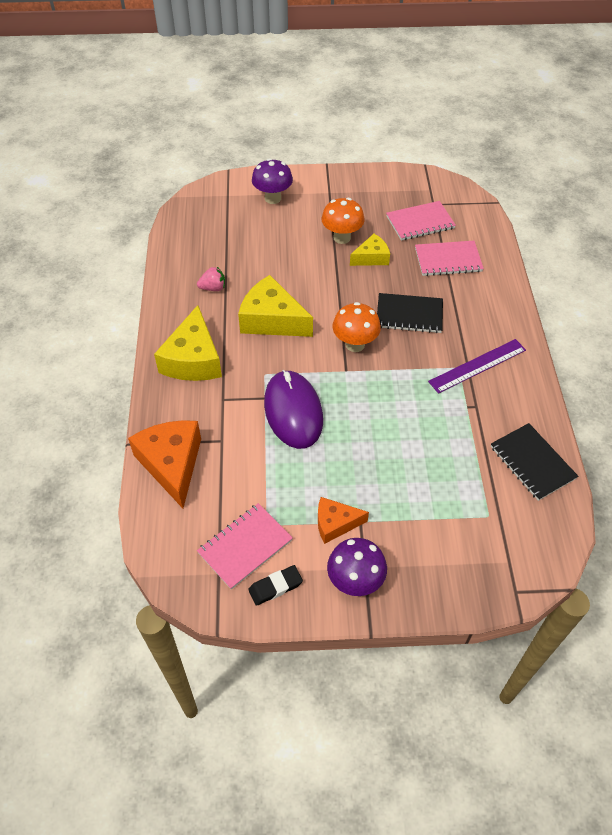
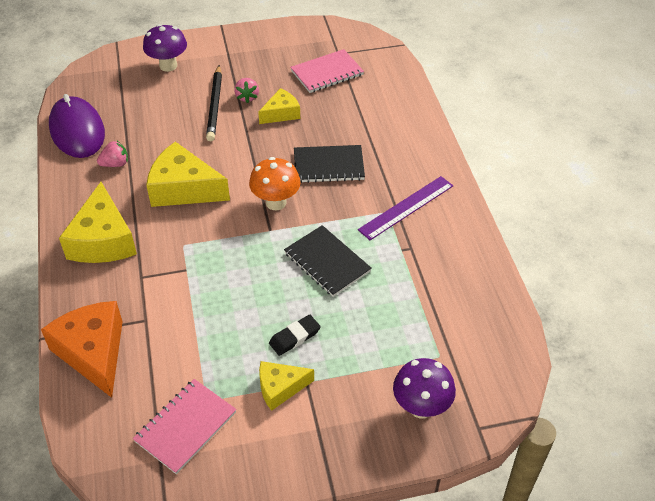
camera: 10 degrees left, 5 degrees down
(275, 587) = (224, 463): black eraser -> black eraser (294, 337)
(293, 411) = (219, 279): purple mouse -> purple mouse (77, 131)
(311, 242) = (215, 105): none -> black pencil
(335, 523) = (280, 388): orange cheese -> yellow cheese
(342, 238) = (247, 97): orange mushroom -> pink strawberry
(355, 581) = (309, 444): purple mushroom -> purple mushroom (421, 407)
(448, 260) = (361, 107): pink notebook -> none
(532, 463) = (476, 296): black notebook -> black notebook (327, 262)

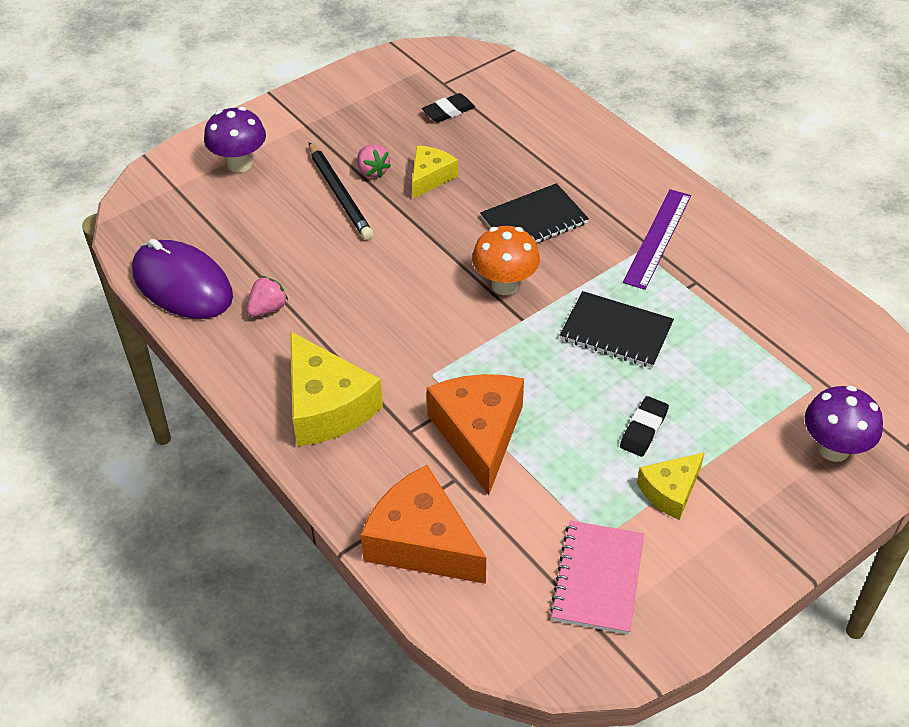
camera: 25 degrees left, 0 degrees up
(183, 296) = (479, 434): none -> orange cheese
(184, 189) = (380, 308): yellow cheese -> none
(327, 73) = (448, 111): pink notebook -> black eraser

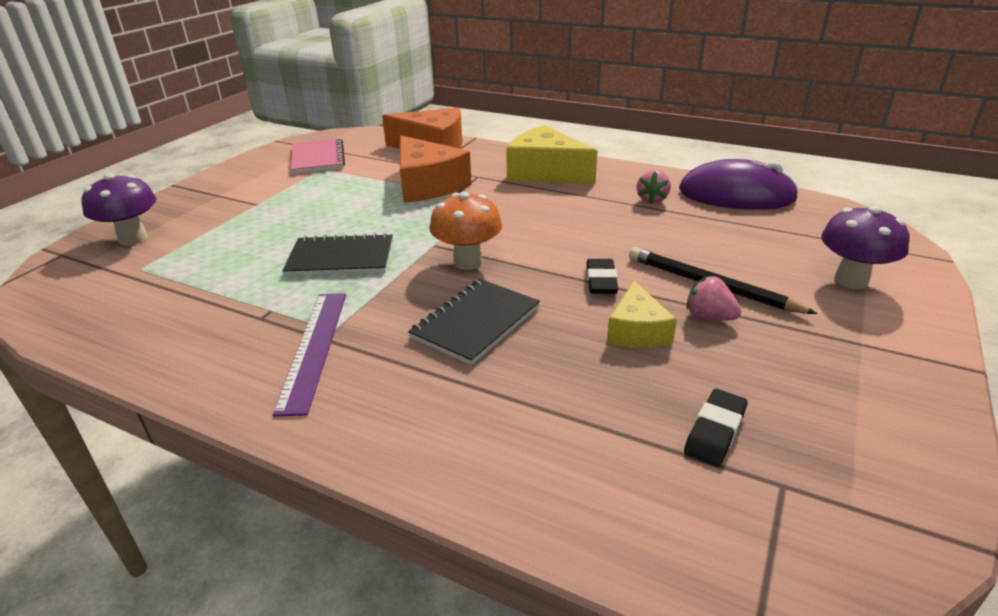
camera: 155 degrees right, 15 degrees down
(643, 429) = (300, 213): black eraser -> black eraser (601, 281)
(670, 491) = (275, 193): yellow cheese -> none

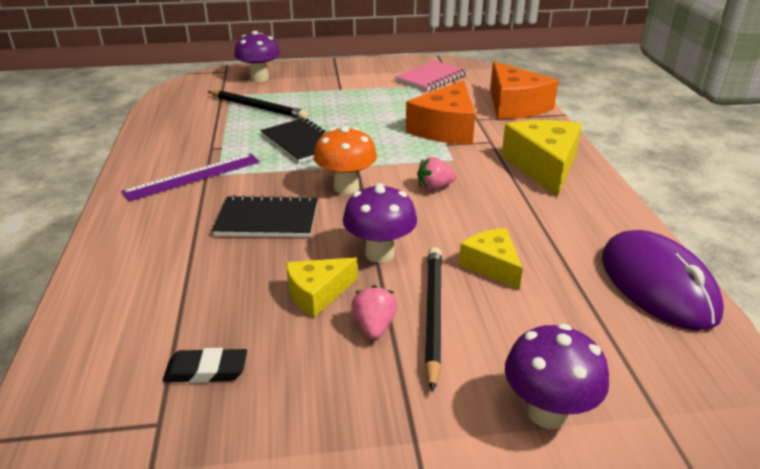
camera: 55 degrees right, 0 degrees up
(211, 260) = (258, 108): none -> black pencil
(601, 281) = (379, 253): black eraser -> purple mushroom
(652, 199) = (568, 236): pink strawberry -> pink strawberry (434, 187)
(664, 240) = (492, 265): none -> yellow cheese

